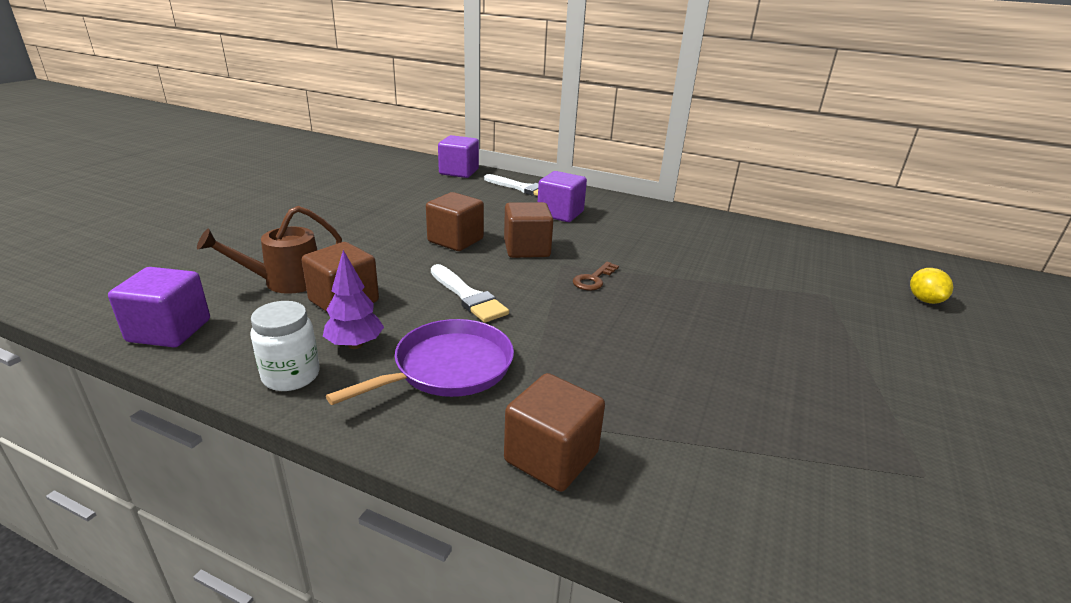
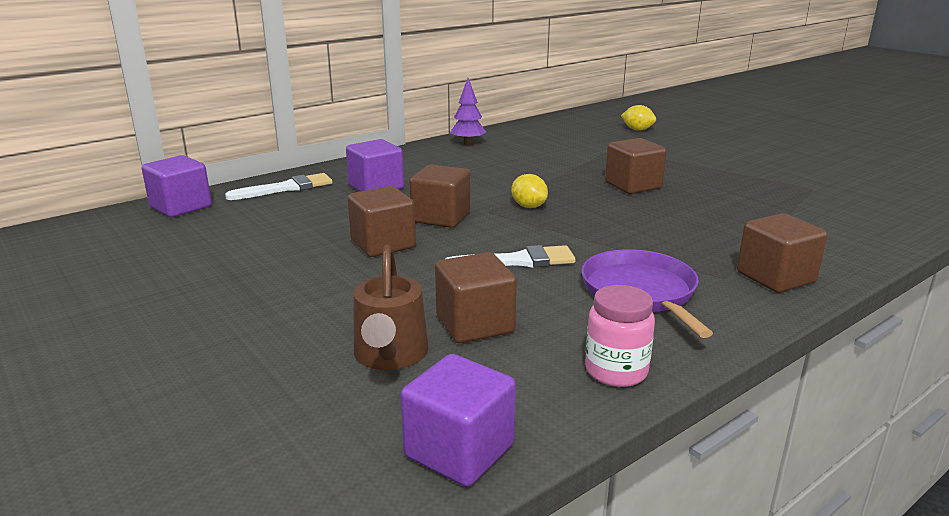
camera: 60 degrees left, 5 degrees down
(291, 376) = (616, 371): white jar -> pink jar
(355, 345) = (574, 330): purple tree -> purple tree (468, 143)
(593, 279) = (528, 206): brown key -> yellow lemon
(723, 324) = (633, 185): none -> brown cube

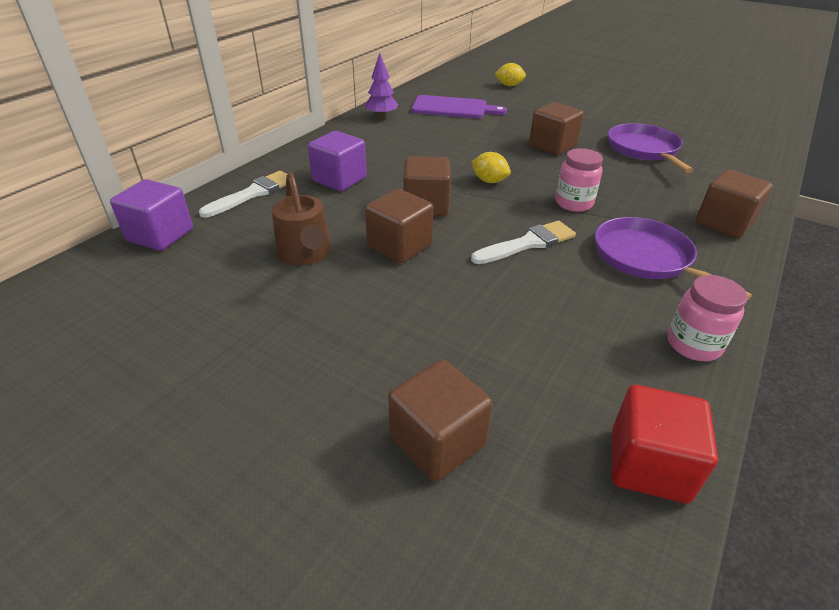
camera: 20 degrees left, 15 degrees up
(390, 356) = (509, 374): brown watering can -> brown watering can (305, 254)
(459, 451) = (648, 465): purple cube -> red cube
(475, 324) = (549, 321): brown cube -> brown cube (437, 441)
(552, 143) = (453, 108): none -> purple cutting board
(605, 236) = (574, 203): none -> pink jar
(744, 201) = (644, 149): none -> purple pan

